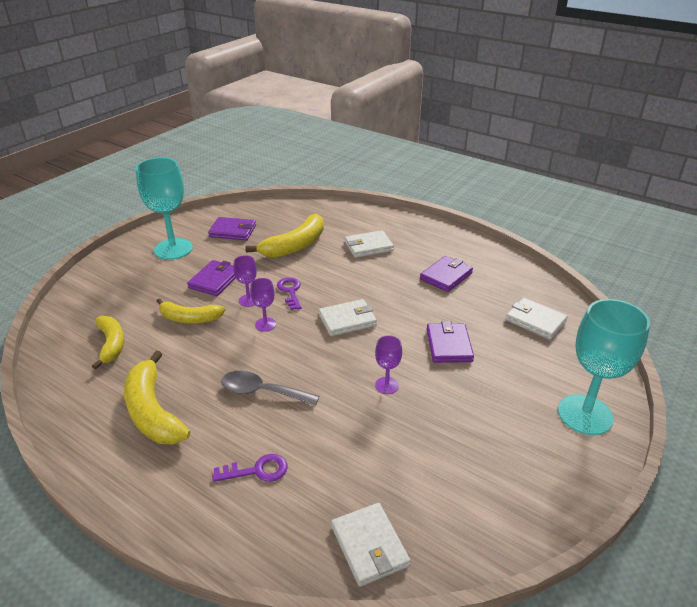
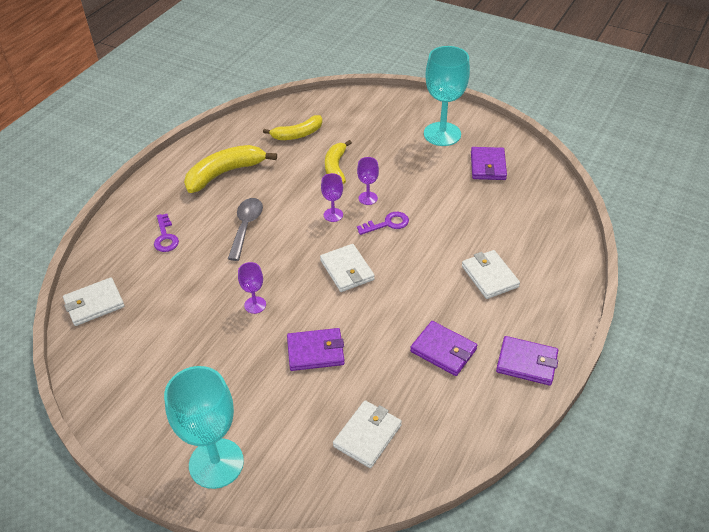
camera: 85 degrees right, 10 degrees up
(215, 280) = (395, 171): purple wallet -> purple wallet (526, 363)
(295, 245) = (473, 216): yellow banana -> none

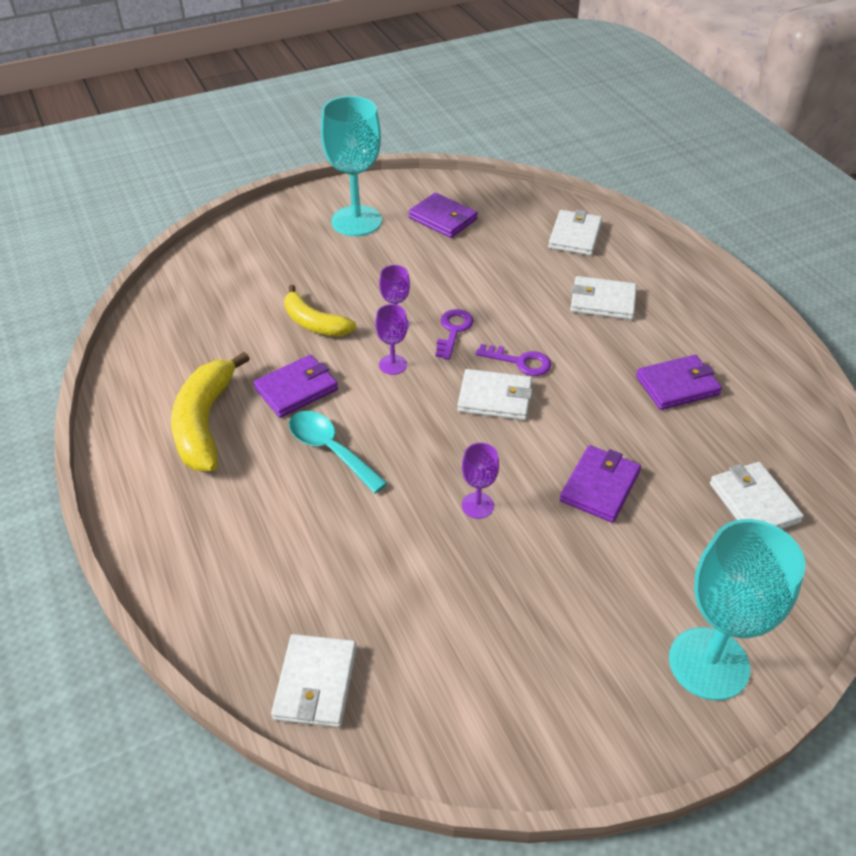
camera: 55 degrees left, 0 degrees up
(165, 237) = (262, 540): purple key -> purple key (520, 362)
(246, 227) = (330, 450): grey spoon -> turquoise spoon
(297, 134) = (214, 324): yellow banana -> none
(526, 363) = (737, 339): purple wallet -> purple wallet (296, 389)
(544, 232) = (575, 236): none -> white wallet

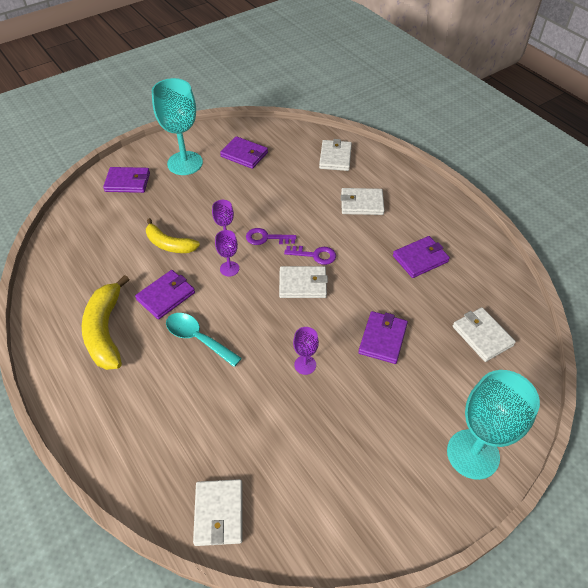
camera: 10 degrees left, 5 degrees up
(272, 237) = (127, 182): none -> purple wallet
(453, 331) = (266, 238): purple key -> purple key turned 90 degrees counterclockwise

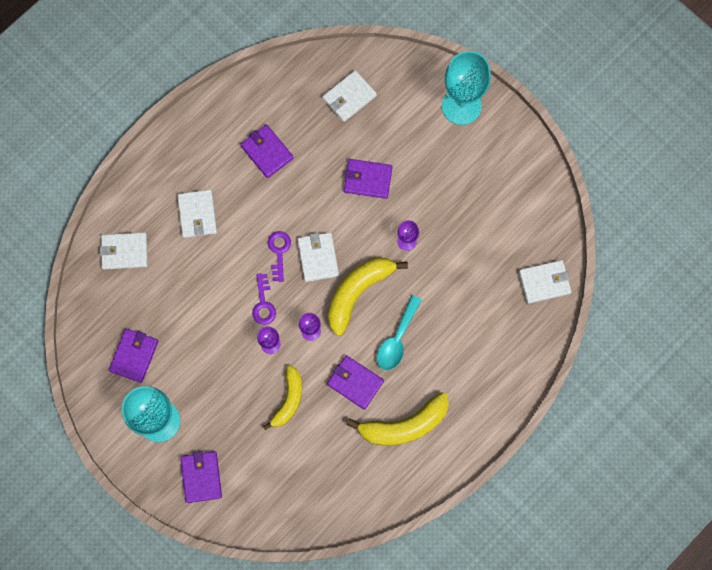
camera: 100 degrees left, 25 degrees up
(258, 312) = (358, 292): none -> yellow banana

